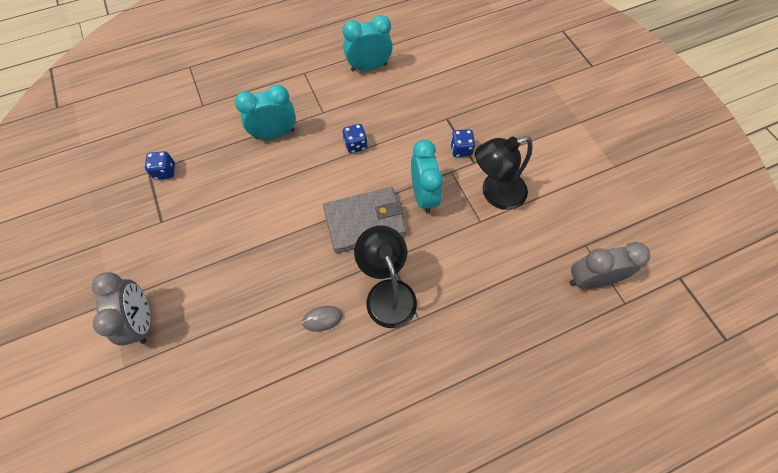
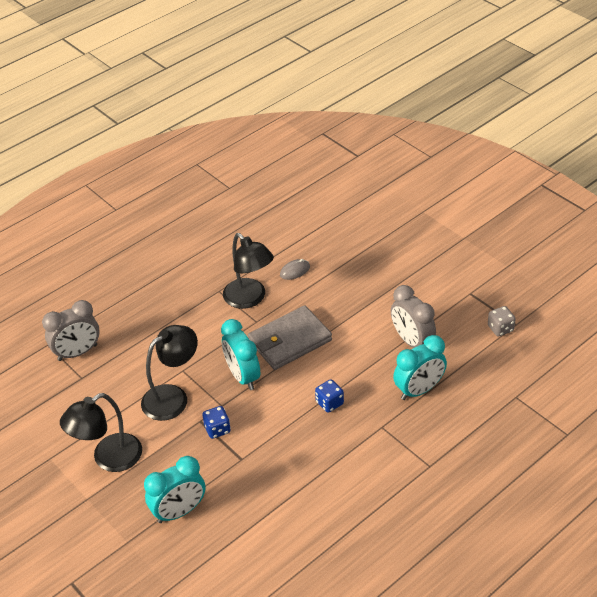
camera: 165 degrees right, 20 degrees down
(143, 320) = (430, 235): grey clock -> grey clock (412, 341)
(165, 171) = (500, 328): blue dice -> grey dice
(369, 67) = (356, 495): turquoise clock -> turquoise clock (179, 511)
(560, 150) = (109, 458): none -> black lamp

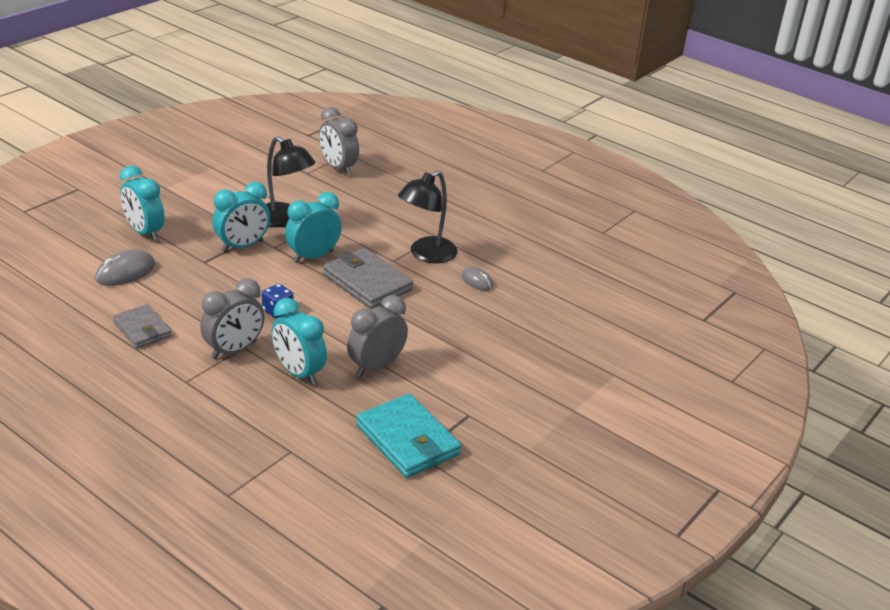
camera: 75 degrees right, 10 degrees down
(109, 458) = (209, 194): black lamp -> none
(217, 429) = (242, 246): blue dice -> turquoise clock
(253, 522) = (125, 272): none -> grey mouse
(352, 502) = (142, 329): none -> grey wallet
(386, 433) = (234, 350): none -> grey clock
(500, 328) = (408, 440): grey dice -> turquoise wallet

